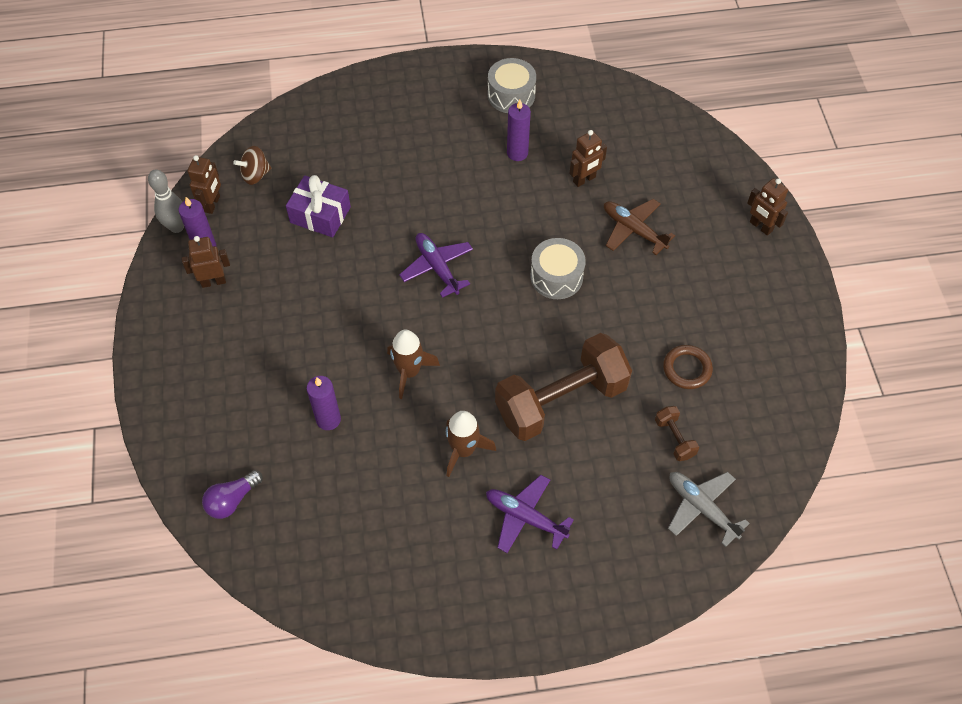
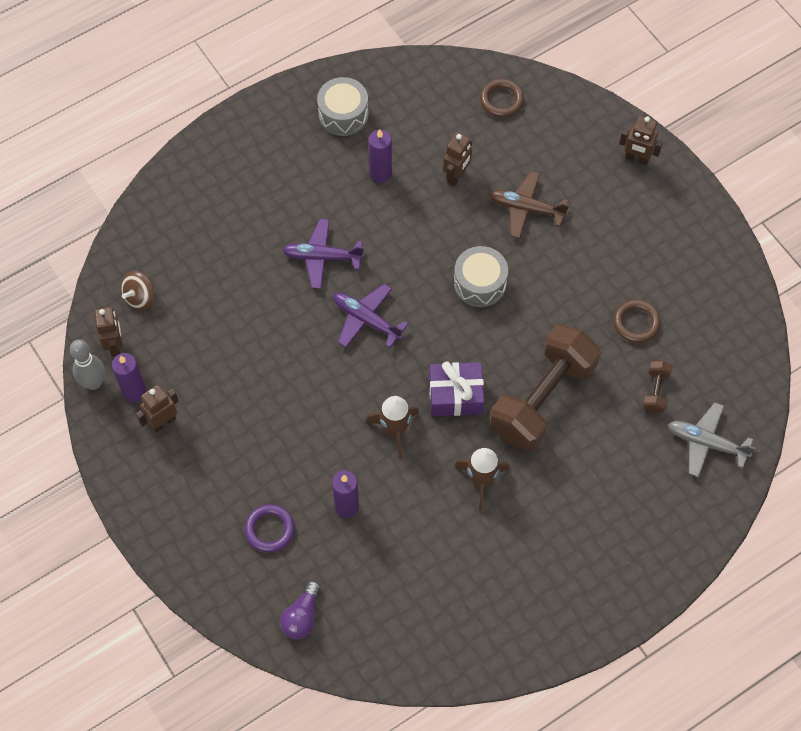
camera: 25 degrees left, 5 degrees up
(249, 410) = (269, 529): none -> purple ring
(320, 215) = (227, 313): purple gift -> purple gift (455, 395)
(525, 517) = (564, 517): purple plane -> purple plane (322, 257)
(658, 133) = (501, 100): none -> brown ring
(674, 438) = (655, 391): brown dumbbell -> brown dumbbell turned 60 degrees clockwise

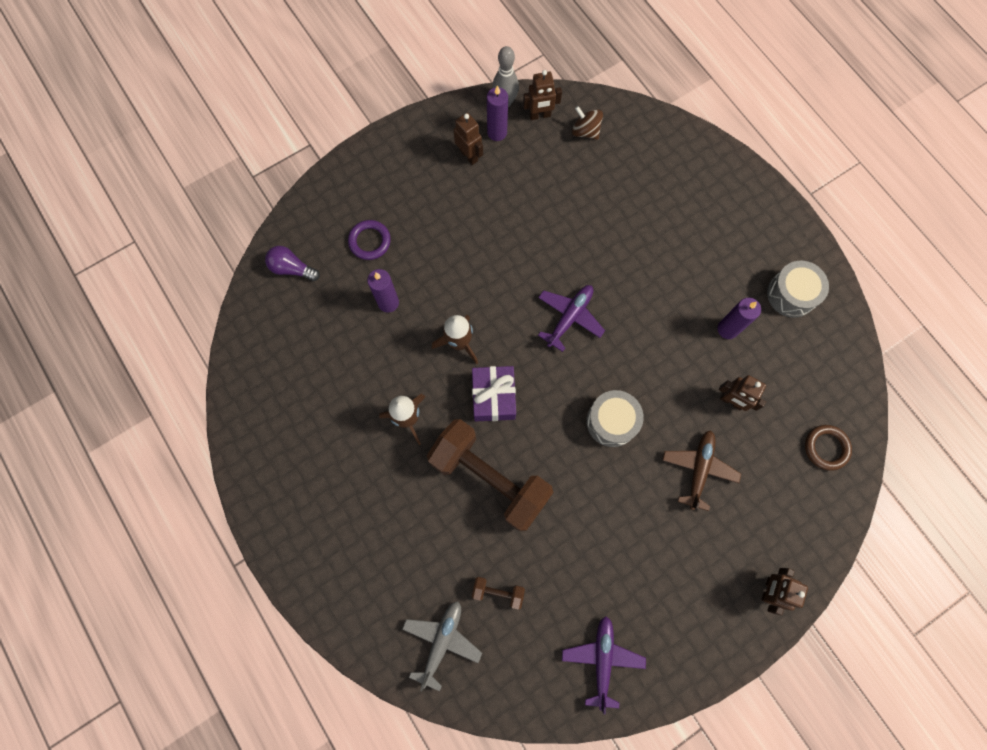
camera: 90 degrees right, 10 degrees up
(322, 257) = (633, 278): purple plane -> purple plane (602, 659)
(636, 323) = (573, 576): brown ring -> none

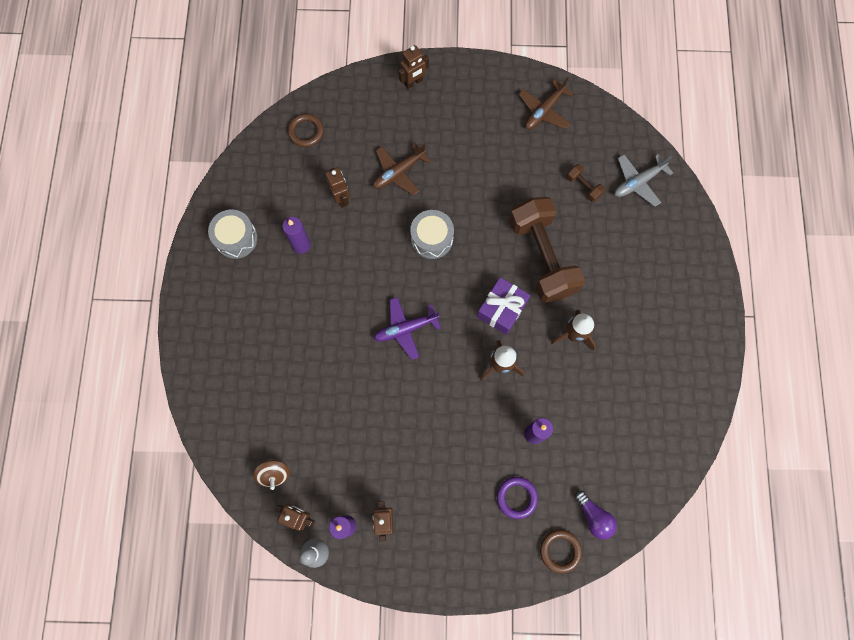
camera: 145 degrees left, 0 degrees up
(306, 224) = (560, 551): none -> brown ring
(602, 659) = (544, 111): purple plane -> brown plane

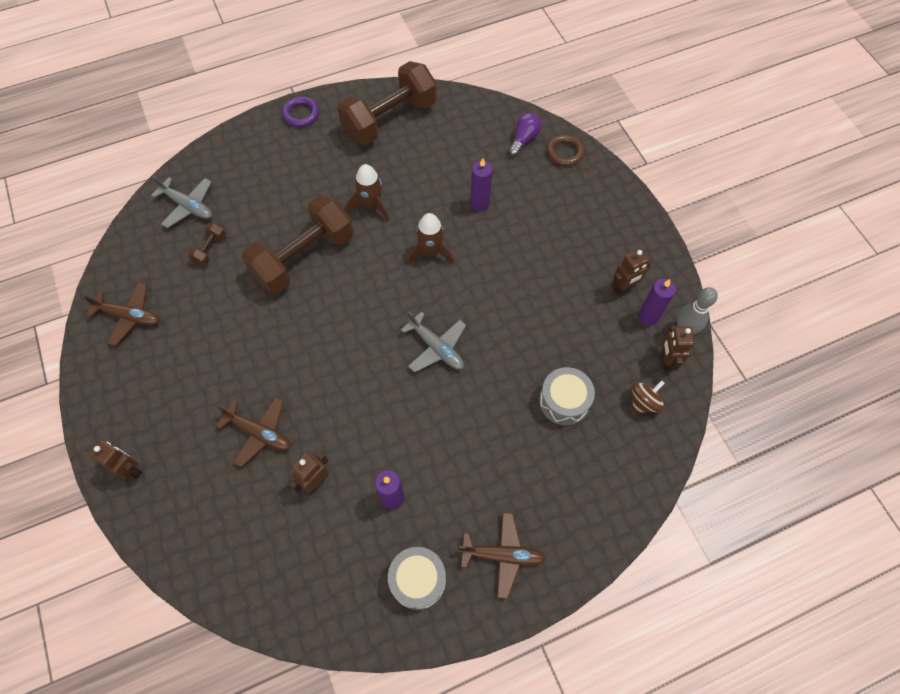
camera: 115 degrees left, 10 degrees down
(220, 302) = (503, 555): none -> brown plane
(306, 132) = (242, 567): brown ring -> none
(405, 329) = (436, 347): purple plane -> grey plane
(432, 239) = (326, 364): grey drum -> grey drum (564, 401)
(502, 309) = (374, 271): purple gift -> none
(516, 497) = (541, 196): purple ring -> purple ring (301, 114)
(672, 394) = (389, 119): none -> brown dumbbell

